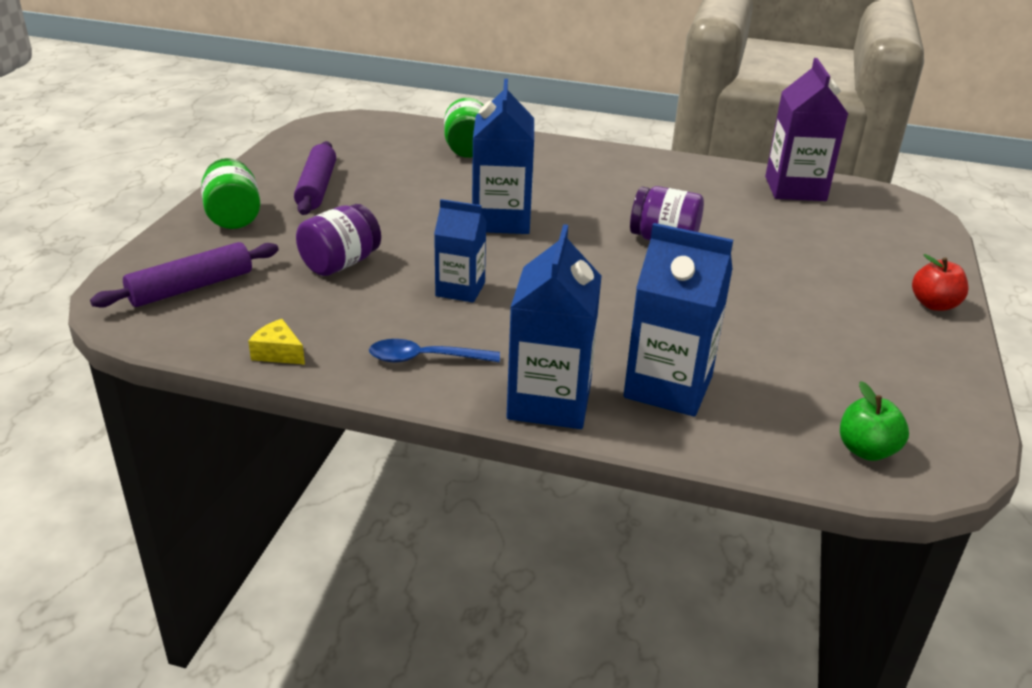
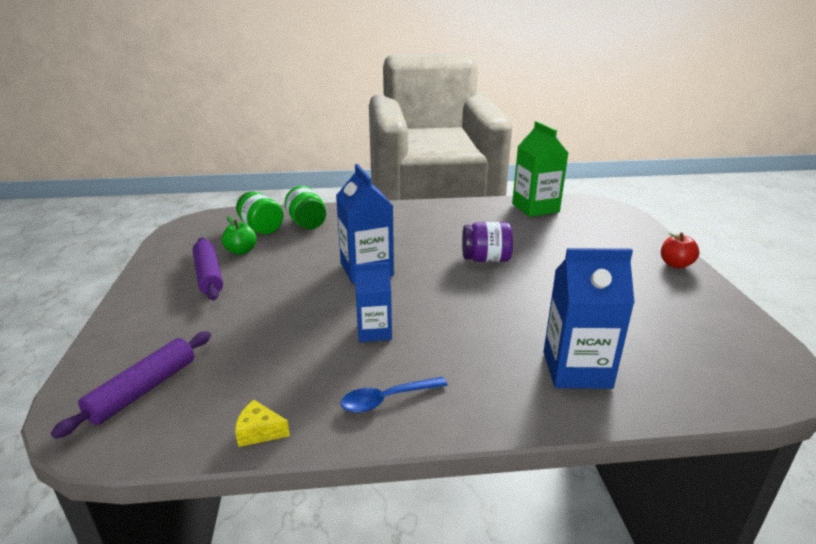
camera: 20 degrees left, 5 degrees down
(233, 217) = (150, 315): green jar -> green jar (261, 228)
(340, 264) = (265, 334): purple jar -> none
(549, 402) = (506, 408): blue carton -> none
(795, 189) = (535, 208): purple carton -> green carton
(866, 450) = (735, 380): green apple -> green apple (241, 251)

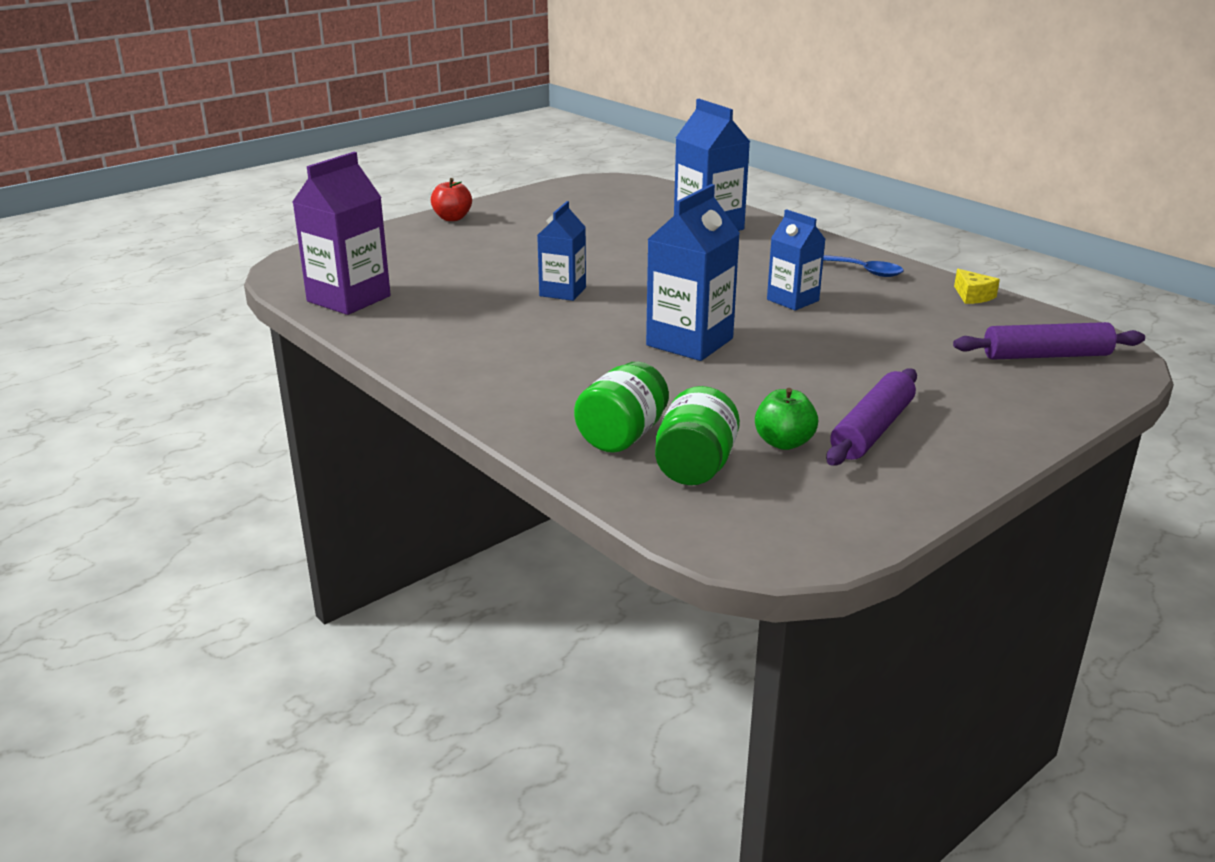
camera: 125 degrees left, 0 degrees up
(486, 259) = (562, 292): purple jar -> blue carton
(535, 208) = (349, 299): green carton -> purple carton

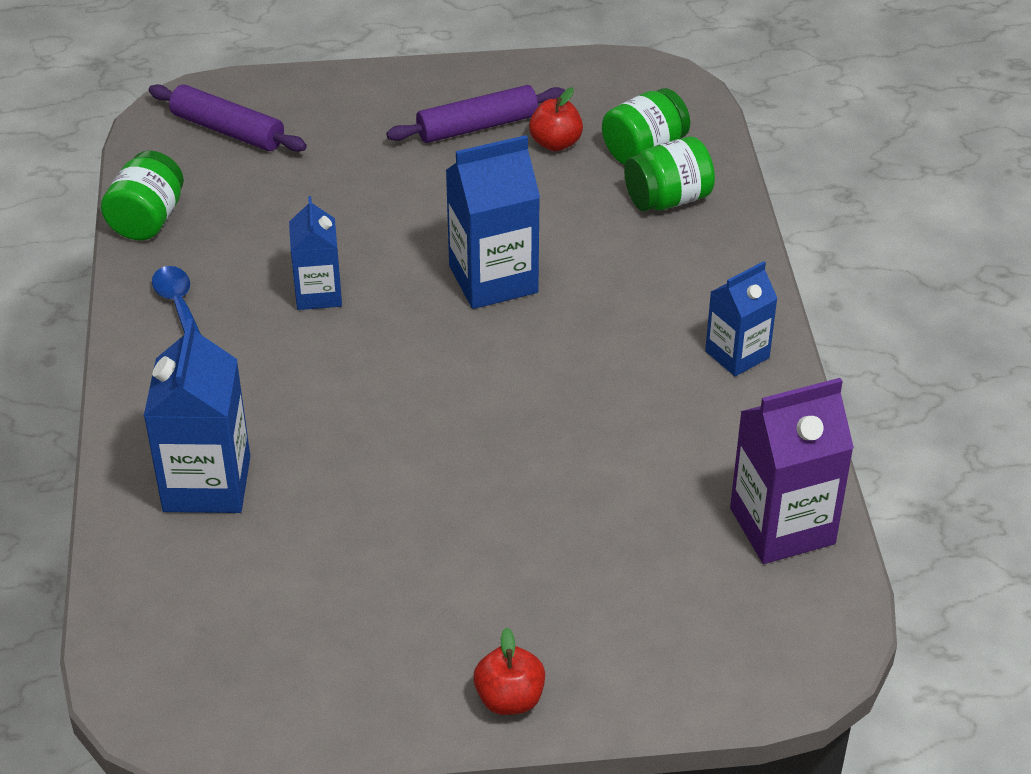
camera: 145 degrees left, 15 degrees up
(562, 292) = (530, 422): blue carton -> blue carton (737, 354)
(784, 442) = (555, 143): green apple -> red apple
(973, 296) = (147, 220): yellow cheese -> green jar

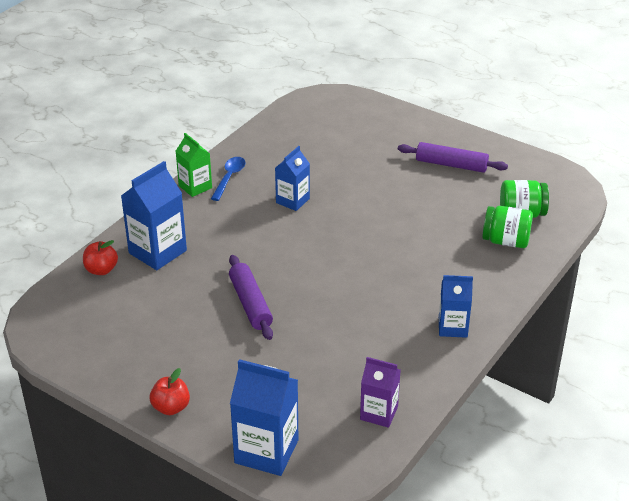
camera: 40 degrees right, 5 degrees down
(142, 350) = (195, 187): none -> green carton
(147, 220) = (259, 136): green jar -> none
(227, 130) = (335, 115): purple rolling pin -> purple rolling pin (250, 303)
(493, 279) = (376, 234): blue carton -> blue carton (266, 451)
(555, 143) = (480, 189): red apple -> red apple (101, 270)
(782, 526) = (379, 413): purple carton -> purple carton, size x0.63

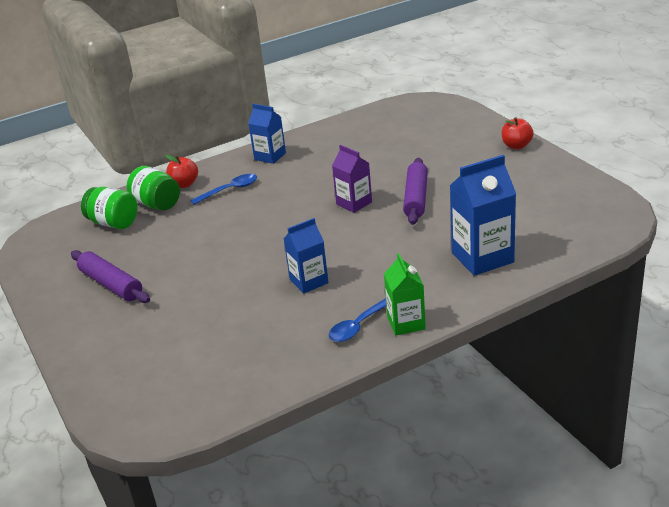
camera: 150 degrees left, 5 degrees down
(101, 270) = (548, 251): red apple -> red apple (184, 184)
(266, 451) = (459, 116): blue carton -> none
(379, 413) = (369, 122): purple carton -> purple carton (354, 203)
(450, 272) = (230, 190): none -> blue spoon

